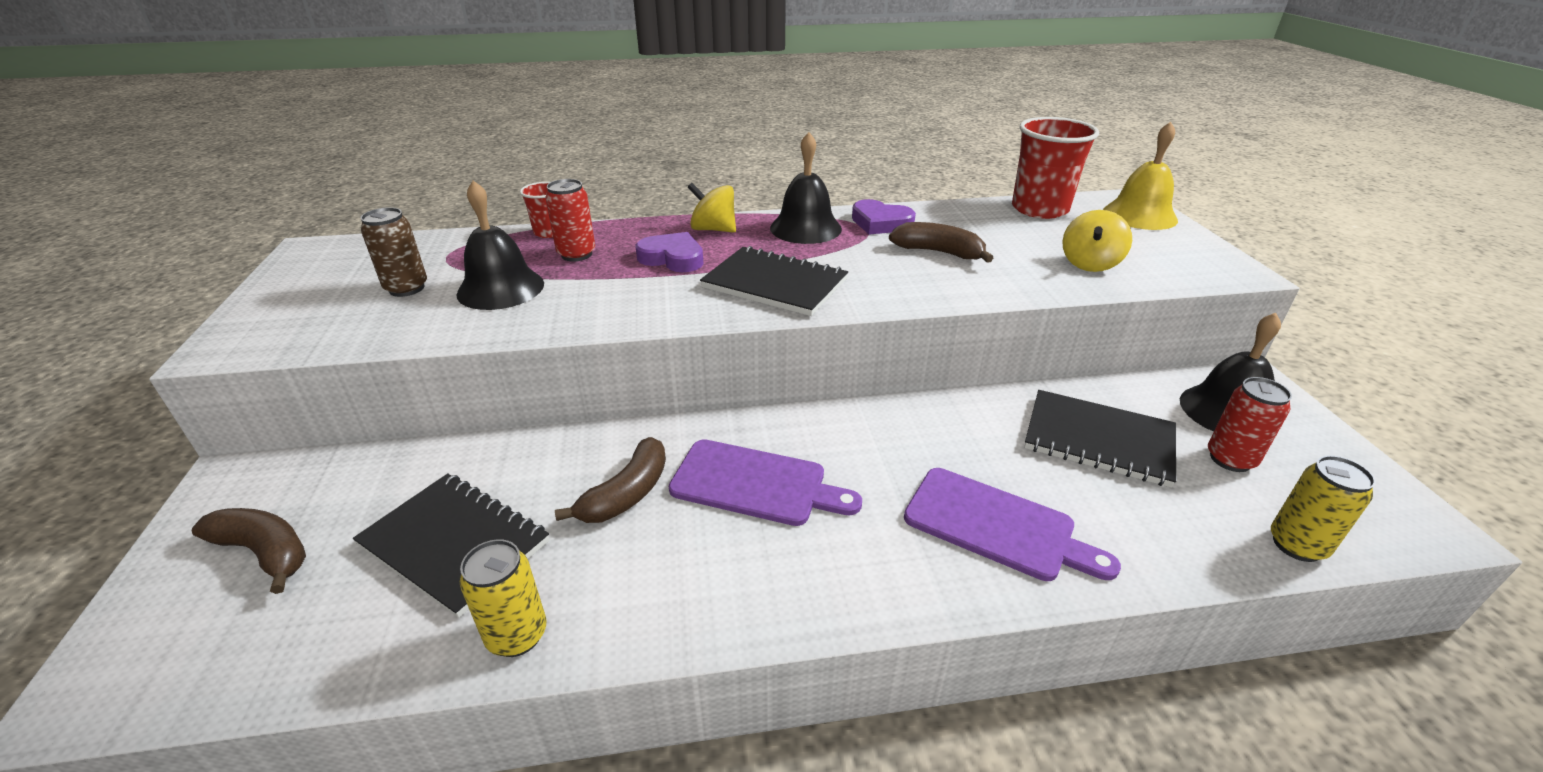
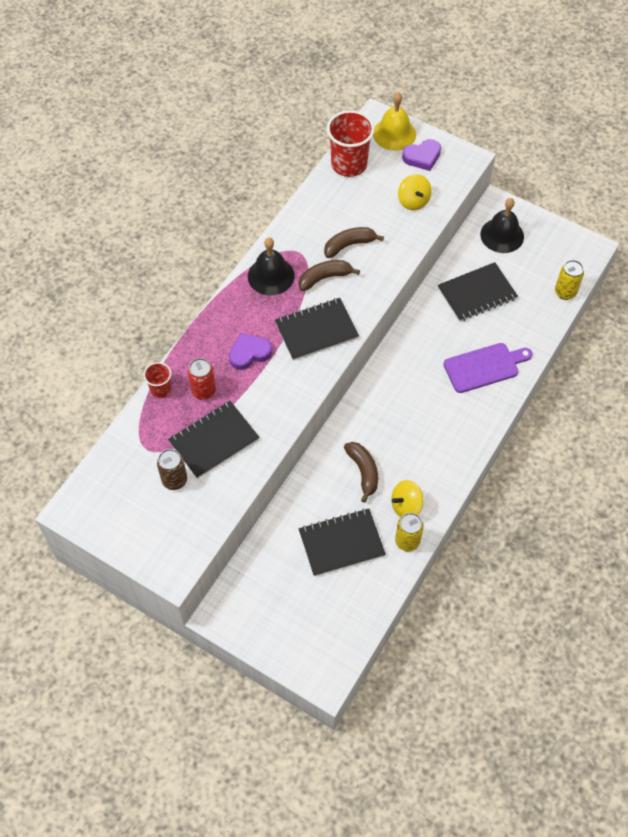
camera: 50 degrees left, 25 degrees up
(265, 552) = (289, 610): brown banana -> brown banana (324, 278)
(501, 288) = (214, 440): black bell -> black notebook
(713, 229) = (232, 315): yellow spinning top -> yellow spinning top (406, 506)
(756, 483) = (397, 425): purple cutting board -> none
(880, 223) = (297, 241): purple heart -> purple heart (422, 157)
(1230, 459) = (521, 265): red can -> none

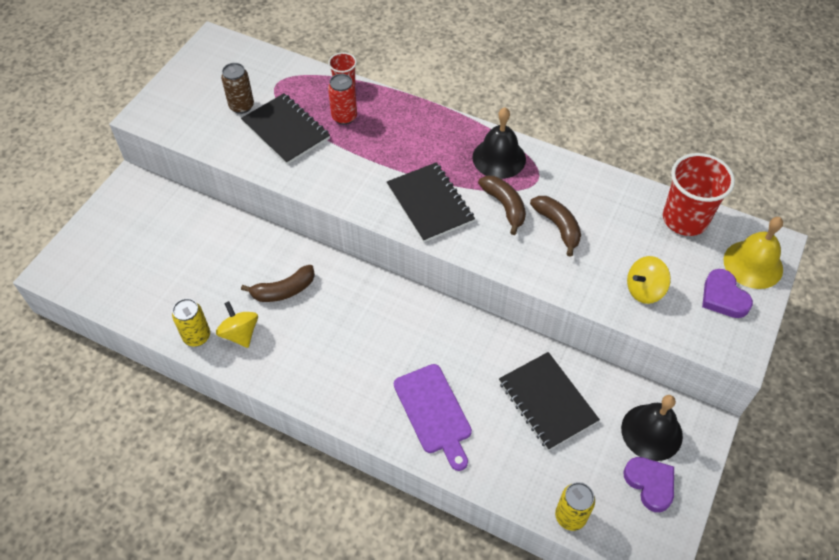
camera: 85 degrees right, 5 degrees down
(249, 353) = (393, 148): purple heart -> purple heart (650, 484)
(341, 543) = (198, 275): black notebook -> none

